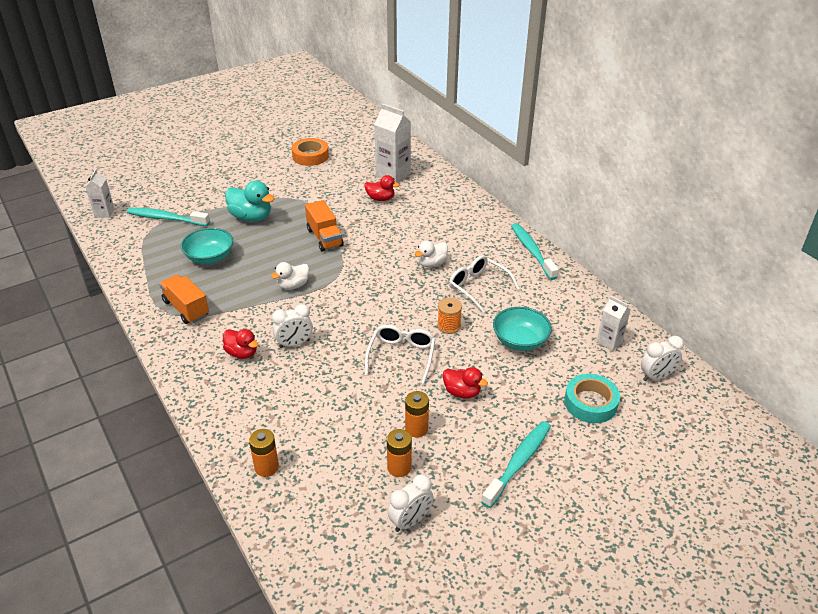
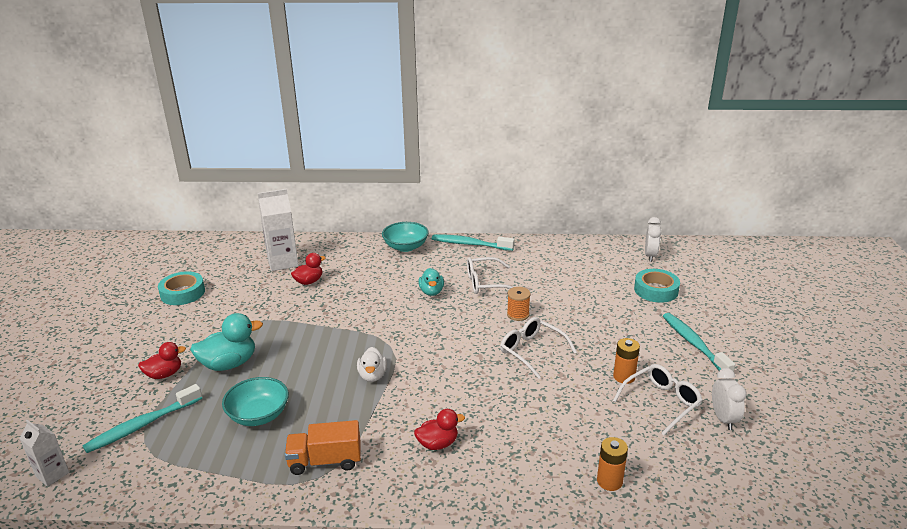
camera: 55 degrees left, 10 degrees down
(294, 344) = (458, 405): white clock -> none
(310, 156) = (182, 293): orange tape -> turquoise tape
(324, 238) = (324, 332): orange truck -> none
(399, 467) = (661, 402): orange battery -> white glasses
(432, 263) = (431, 292): white duck -> turquoise duck
(462, 392) = (600, 339): red duck -> red duck (164, 374)
(520, 341) = (566, 291): turquoise bowl -> turquoise bowl (405, 247)
(609, 342) = (601, 257): white carton -> none

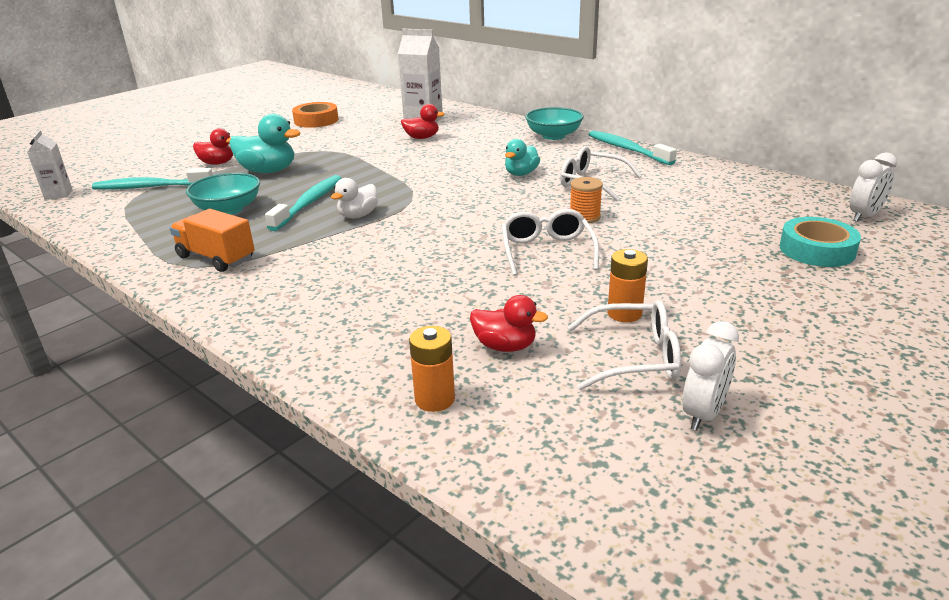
camera: 40 degrees right, 0 degrees up
(182, 293) = (316, 120): turquoise tape -> orange tape
(438, 444) = (322, 285): red duck -> red duck (505, 346)
(694, 344) = (789, 319): turquoise toothbrush -> turquoise toothbrush (309, 203)

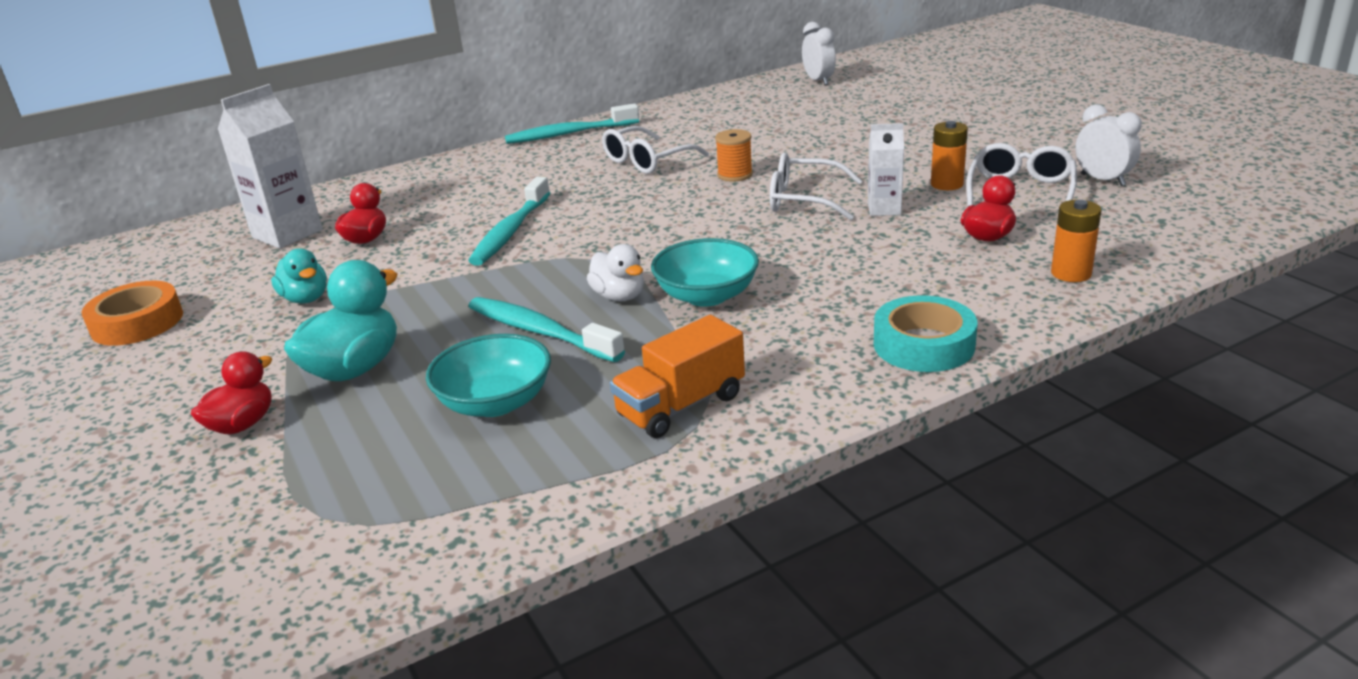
camera: 70 degrees left, 0 degrees up
(58, 194) = (178, 639): white carton -> white carton (884, 209)
(151, 187) = (287, 499): turquoise toothbrush -> turquoise toothbrush (510, 231)
(521, 174) = (582, 191): turquoise duck -> turquoise duck (306, 299)
(553, 136) = (475, 162): turquoise bowl -> turquoise bowl (706, 296)
(817, 250) = (869, 105): turquoise tape -> turquoise tape (923, 344)

